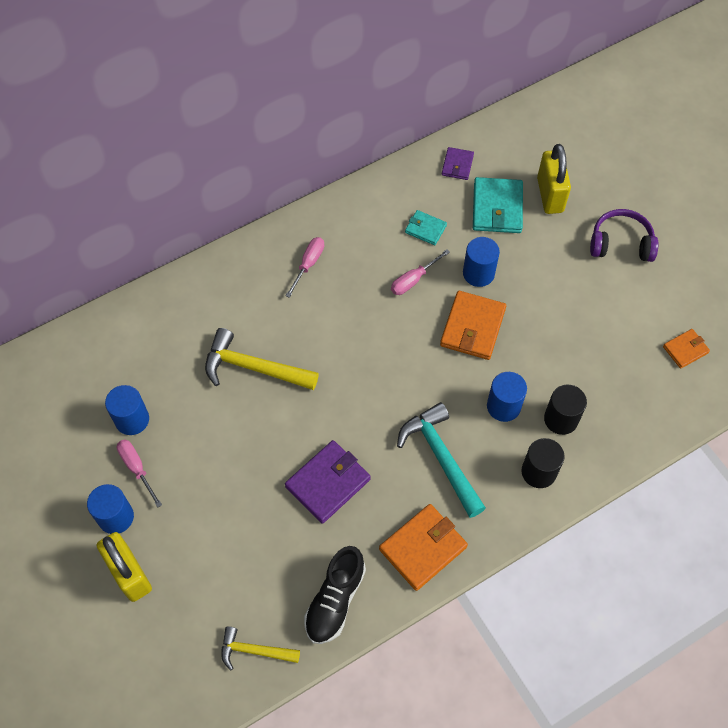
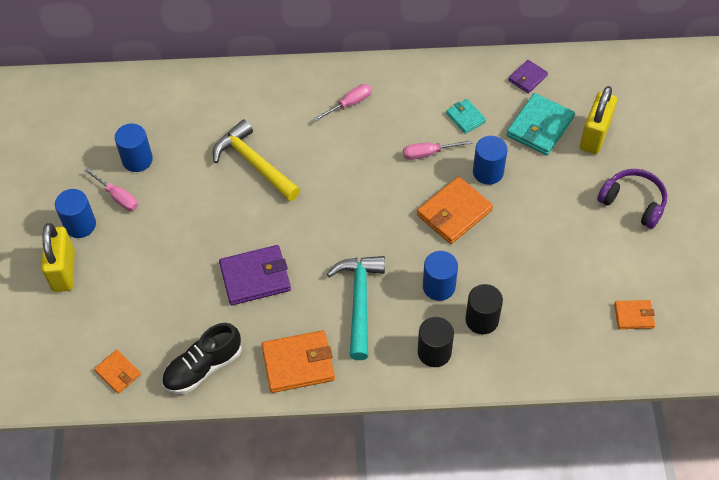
camera: 30 degrees right, 5 degrees down
(137, 468) = (118, 197): pink screwdriver -> pink screwdriver turned 135 degrees clockwise
(254, 650) = (118, 373): yellow hammer -> orange wallet

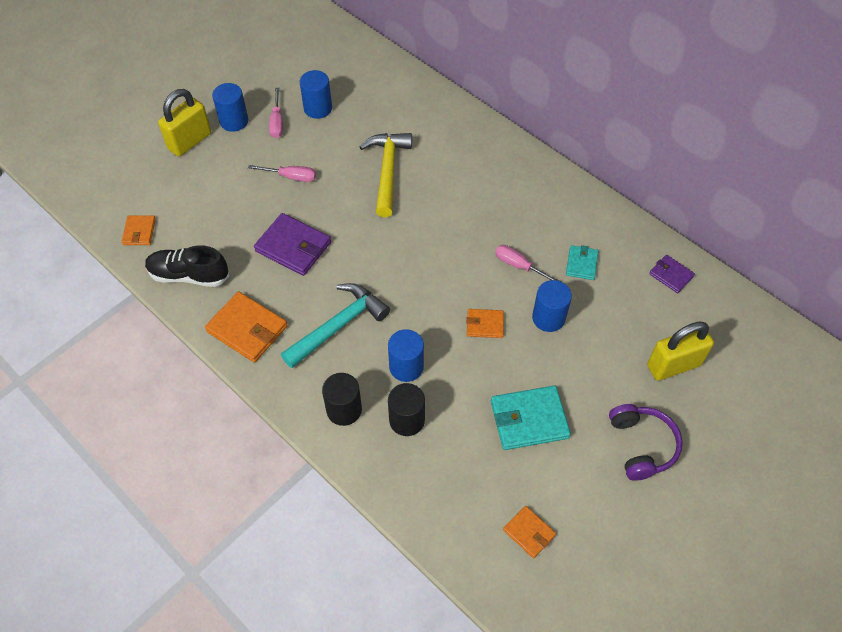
camera: 45 degrees right, 0 degrees up
(349, 104) = (504, 184): pink screwdriver -> pink screwdriver (291, 177)
(454, 212) = (485, 325): orange wallet -> orange wallet, size x0.57
(527, 78) = (671, 275): purple wallet -> purple wallet turned 45 degrees clockwise
(540, 127) = (634, 320): turquoise wallet -> turquoise wallet (529, 420)

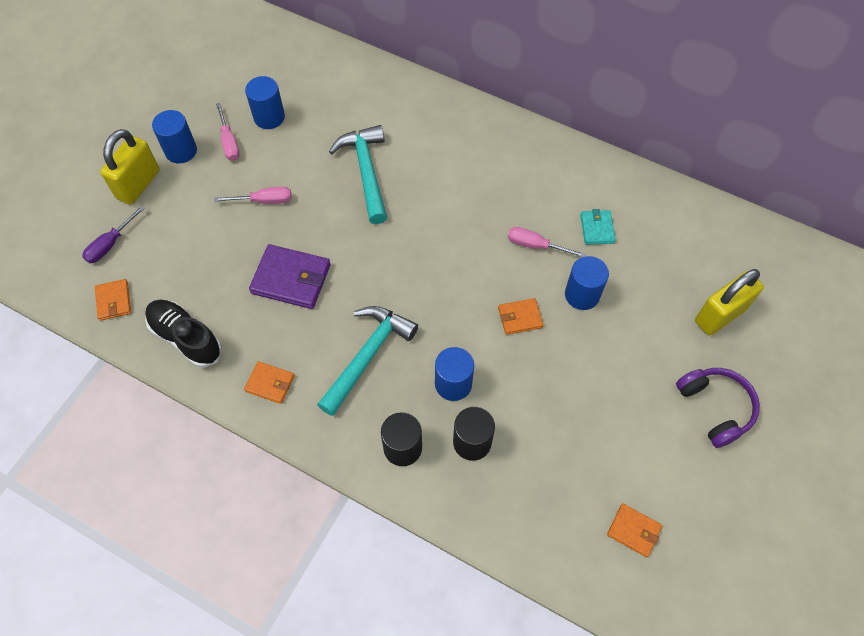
camera: 15 degrees left, 5 degrees up
(151, 185) = (110, 244): none -> purple screwdriver
(189, 275) = (186, 338): black shoe -> black shoe turned 45 degrees clockwise
(247, 329) = (270, 383): orange wallet -> orange wallet, size x0.57
(387, 171) = (366, 171): yellow hammer -> turquoise hammer
(529, 420) = (596, 409): turquoise wallet -> none
(671, 275) = (688, 220): purple wallet -> none

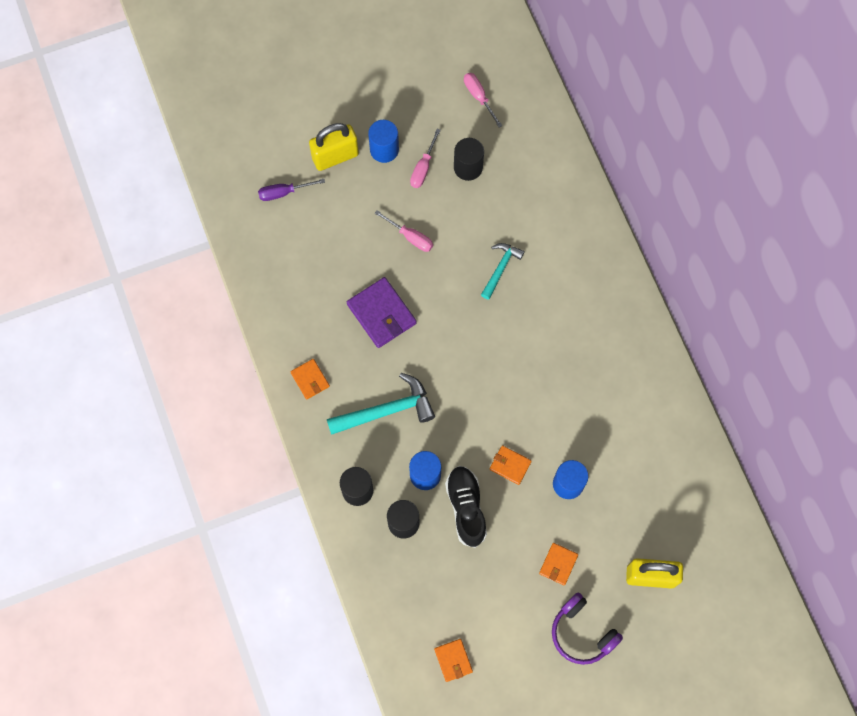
camera: 40 degrees right, 10 degrees up
(114, 301) = (256, 240): orange wallet -> orange wallet (558, 564)
(186, 338) = (282, 304): black shoe -> black shoe (466, 508)
(269, 117) = (468, 167): blue cylinder -> black cylinder
(366, 171) = (500, 268): turquoise hammer -> turquoise hammer, size x0.61
(535, 245) = (569, 421): pink screwdriver -> pink screwdriver (479, 97)
(597, 229) = (626, 444): turquoise wallet -> none
(715, 408) = (582, 633): purple headphones -> purple headphones turned 120 degrees clockwise

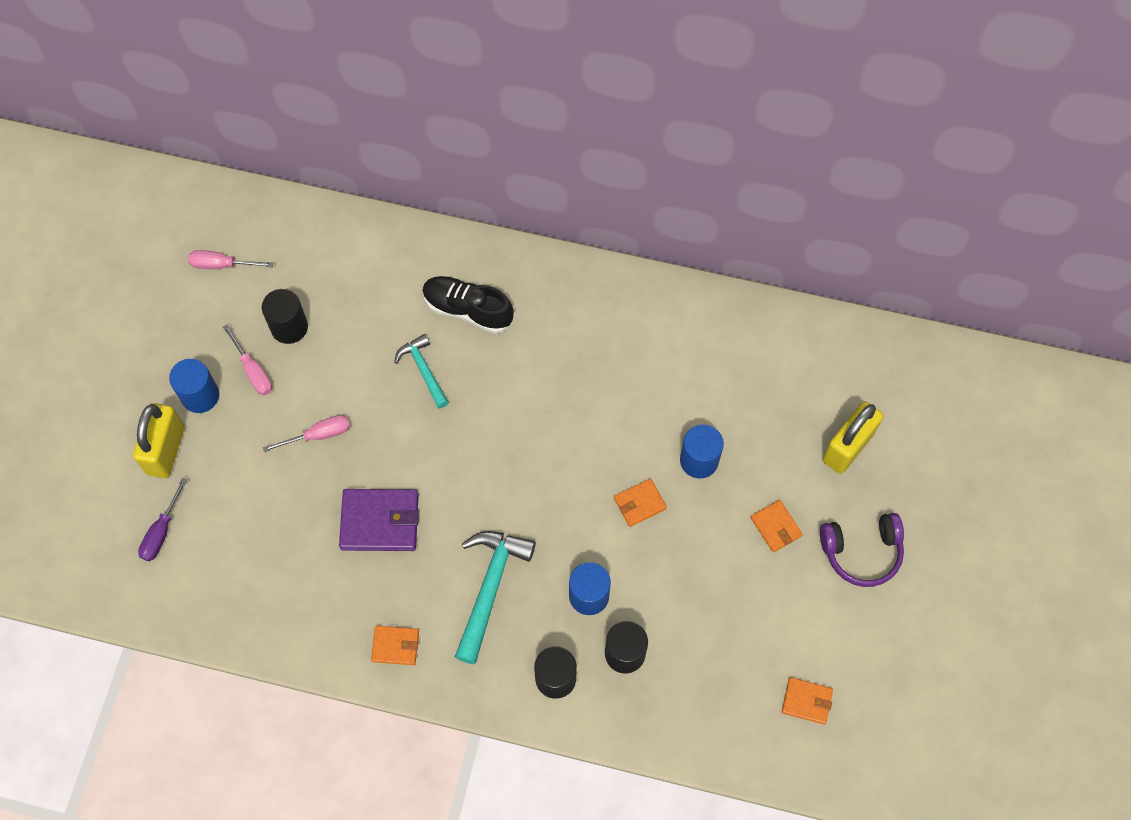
camera: 55 degrees left, 5 degrees down
(466, 508) = (654, 578): black shoe -> black shoe (468, 310)

